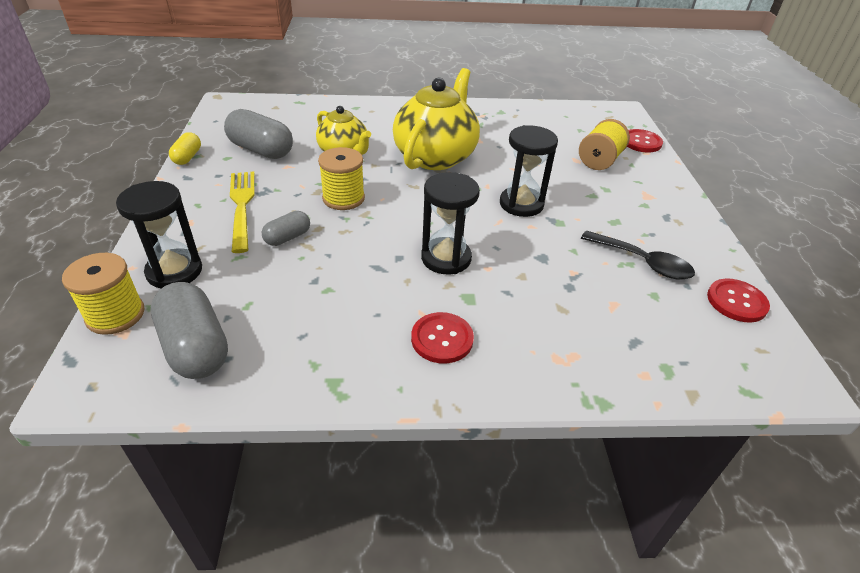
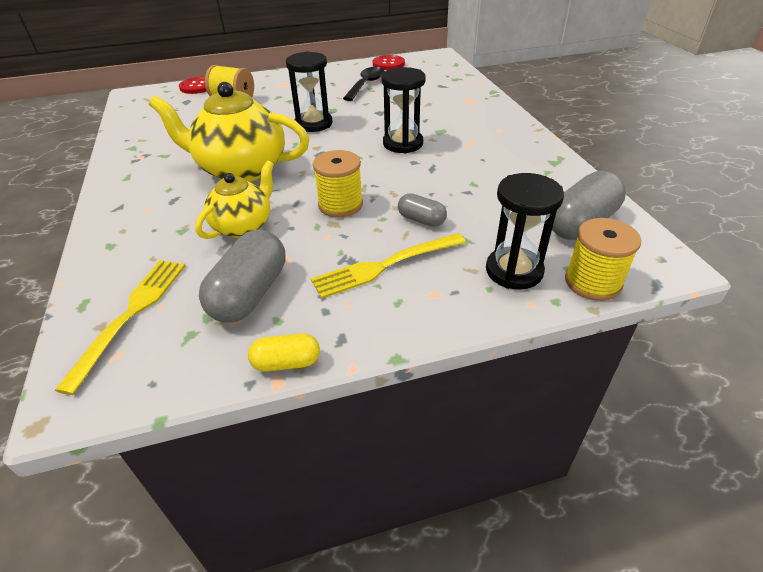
camera: 100 degrees left, 0 degrees up
(277, 114) = (131, 314): none -> yellow fork
(442, 339) = (486, 134): red button -> none

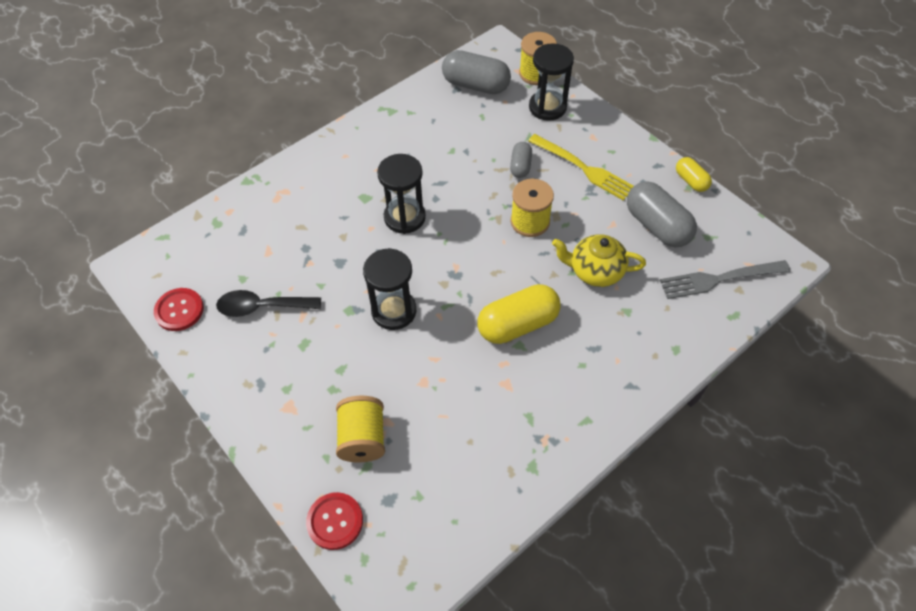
camera: 115 degrees left, 15 degrees up
(131, 314) = (719, 279): yellow fork -> grey fork
(241, 169) = (518, 324): yellow teapot -> yellow capsule
(250, 294) = (657, 226): grey capsule -> grey capsule turned 60 degrees clockwise

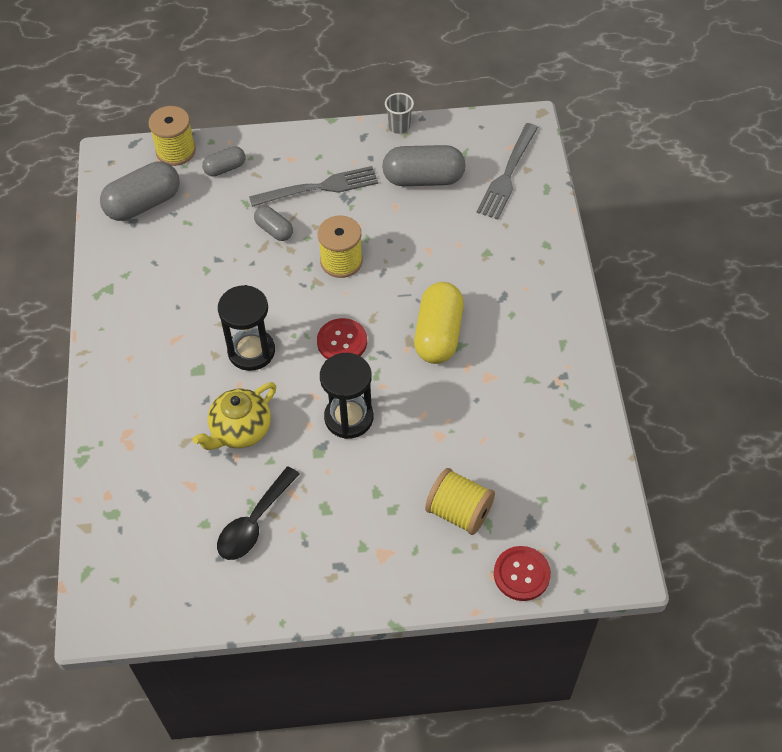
camera: 55 degrees left, 0 degrees up
(179, 310) = (196, 598): red button -> red button (342, 342)
(547, 107) = (225, 168): black hourglass -> grey capsule
(584, 168) = (319, 187): yellow fork -> grey fork
(595, 271) = (431, 249): yellow teapot -> yellow teapot (240, 430)
(691, 181) = (399, 126): yellow capsule -> grey cup

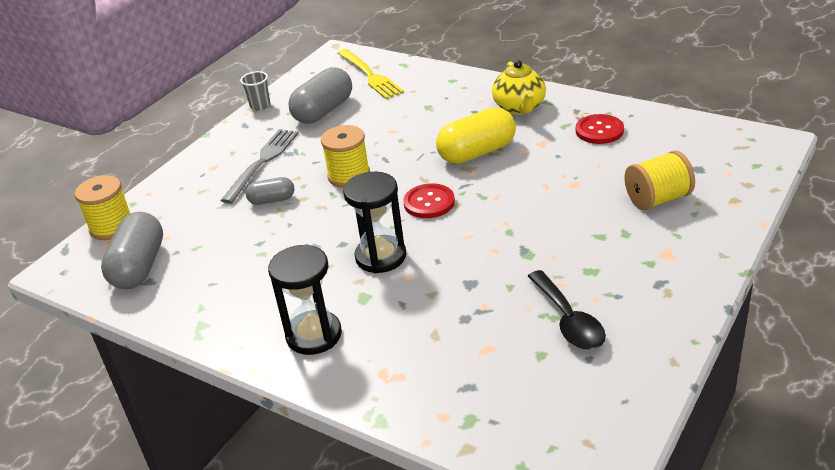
camera: 50 degrees left, 20 degrees down
(225, 168) = (172, 205): grey capsule -> none
(240, 430) = (458, 294): yellow teapot -> yellow teapot (520, 107)
(349, 417) = (509, 225): black hourglass -> black hourglass (314, 335)
(438, 334) = (477, 152): yellow capsule -> yellow capsule turned 75 degrees counterclockwise
(507, 175) = (370, 75): grey fork -> yellow fork
(521, 574) = (743, 188): red button -> red button (599, 131)

